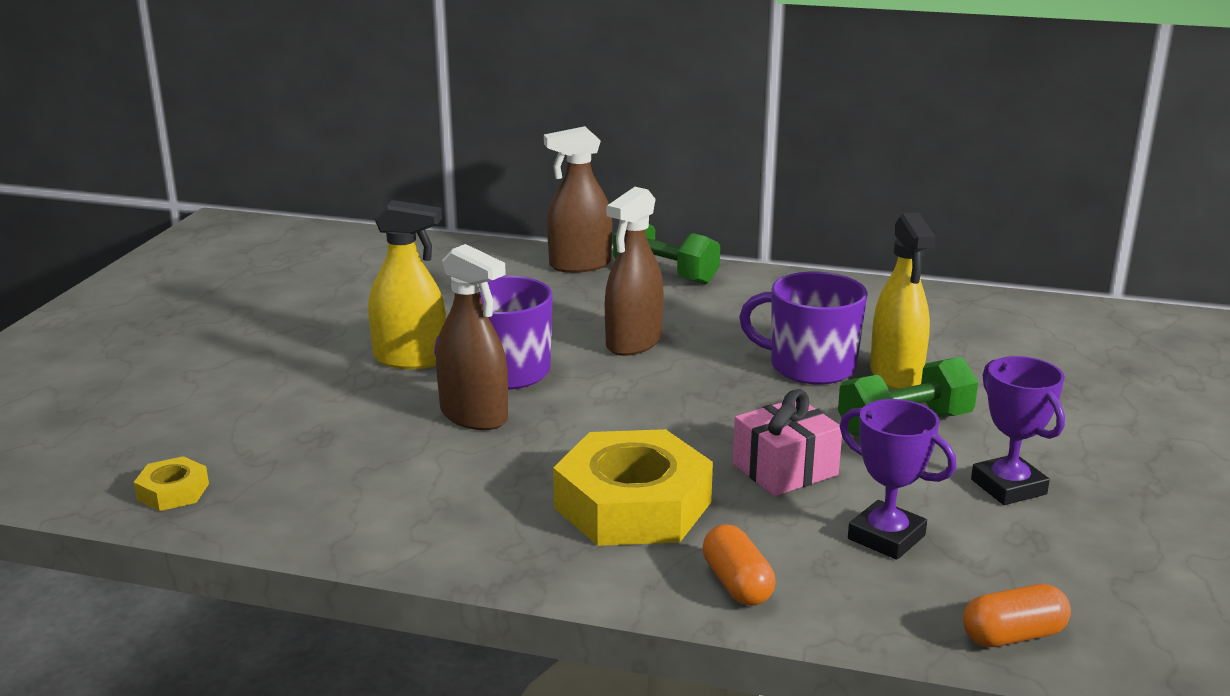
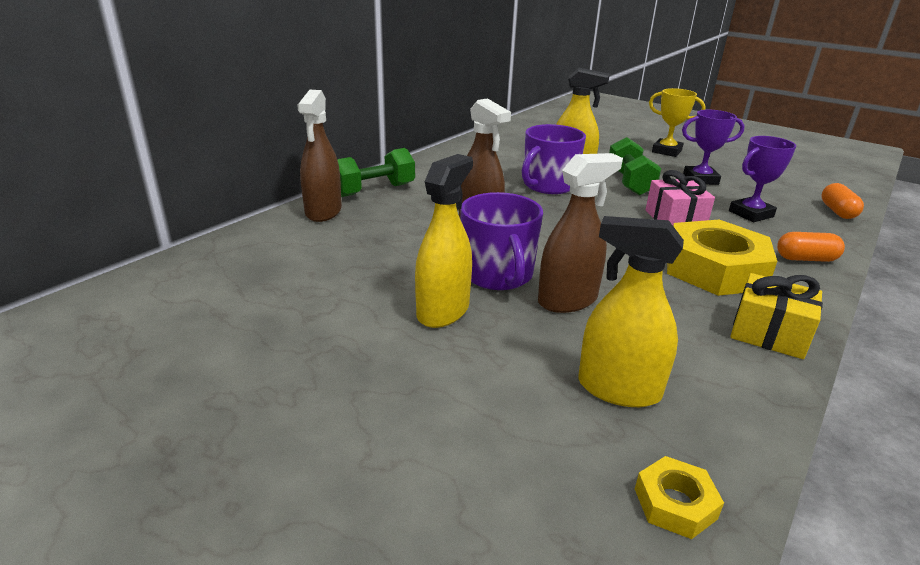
camera: 70 degrees left, 5 degrees up
(319, 457) = (618, 389): none -> yellow spray bottle
(476, 543) = (769, 333): none -> yellow gift
(1132, 448) = (666, 151): none -> yellow trophy

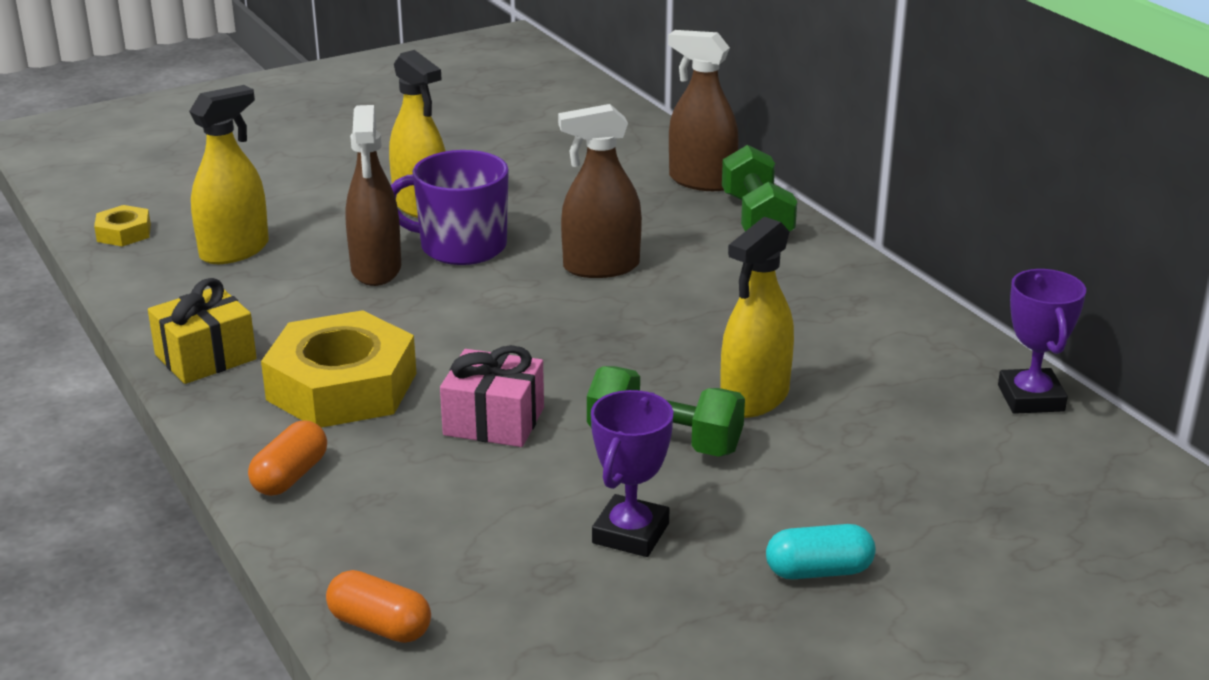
camera: 115 degrees right, 0 degrees up
(548, 185) = (698, 355): purple mug -> none
(666, 151) = (818, 571): yellow trophy -> turquoise capsule
(750, 214) = (452, 509): purple trophy -> purple trophy (1031, 398)

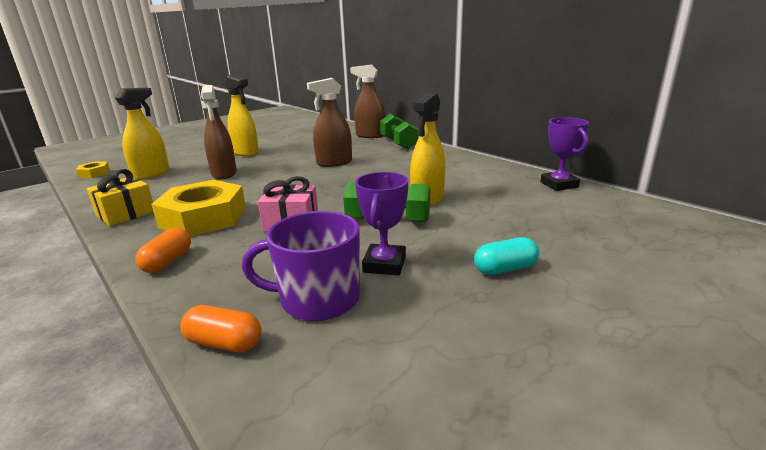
camera: 10 degrees left, 5 degrees down
(461, 246) = (266, 163): purple mug -> purple mug (318, 299)

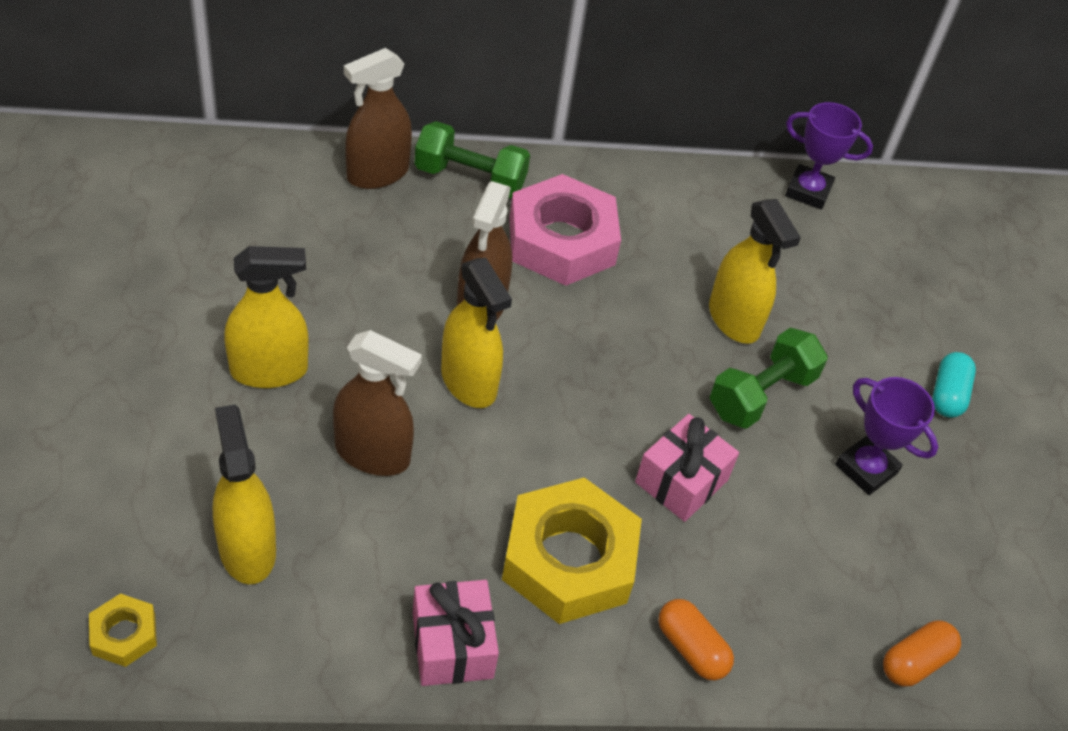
camera: 60 degrees left, 25 degrees up
(126, 214) = (452, 645): yellow gift -> pink gift
(287, 173) = (469, 382): none -> yellow spray bottle
(318, 299) = (892, 558): purple mug -> none
(399, 161) = (562, 241): none -> pink nut

